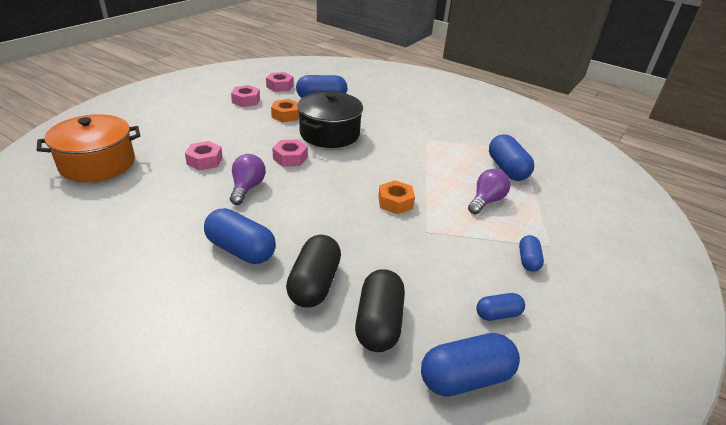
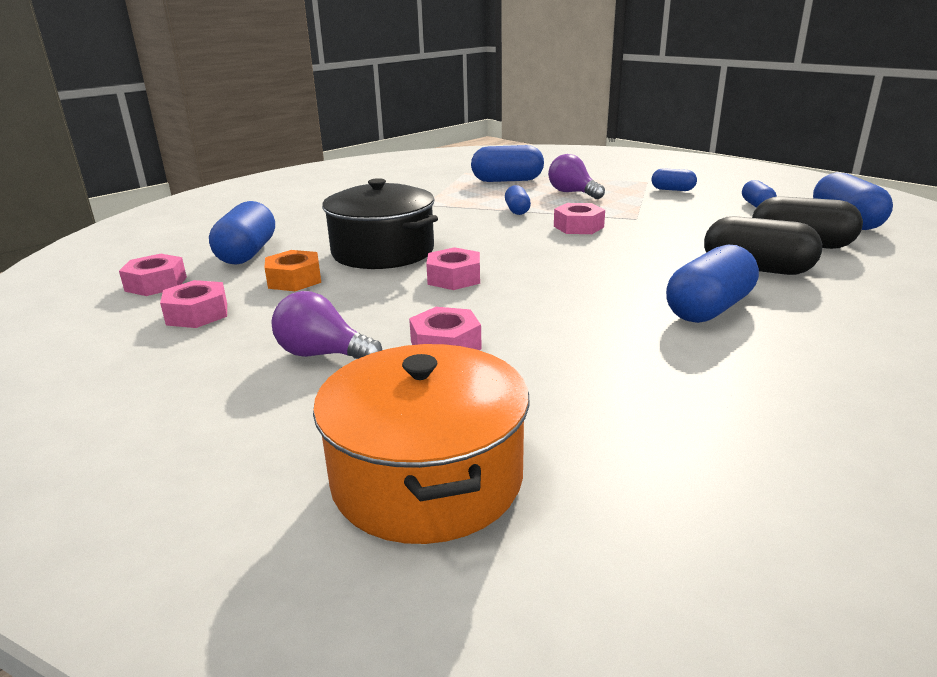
camera: 75 degrees left, 10 degrees down
(247, 188) = (545, 307): purple light bulb -> purple light bulb (323, 354)
(395, 202) = (578, 227): orange nut -> pink nut
(426, 175) = (517, 210): none -> blue capsule

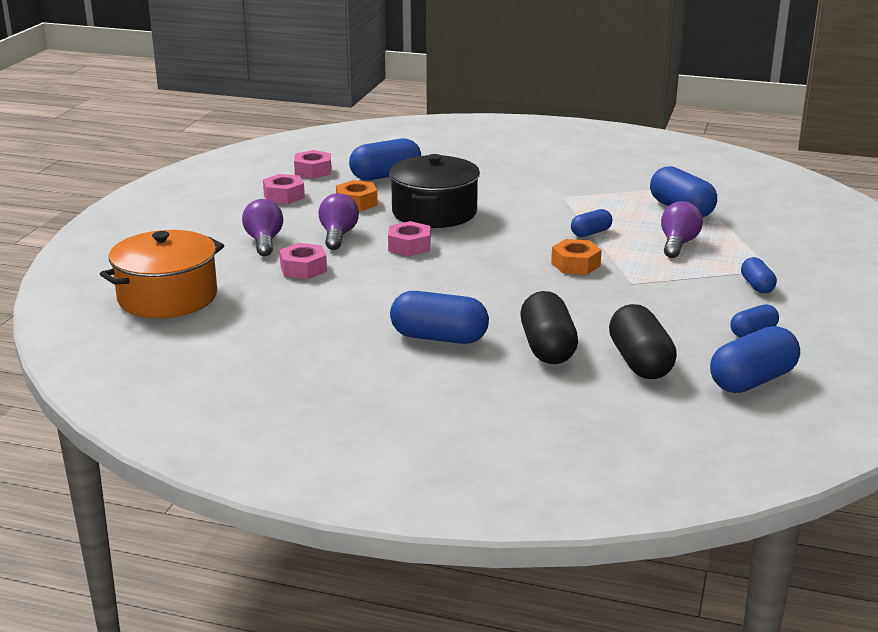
camera: 60 degrees right, 0 degrees up
(372, 306) = (338, 235): none -> purple light bulb
(578, 227) = (575, 264): pink nut -> orange nut

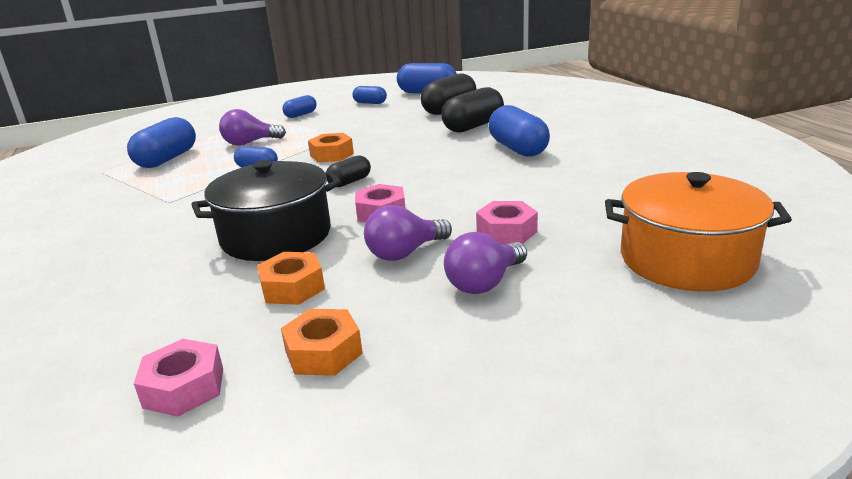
camera: 125 degrees left, 0 degrees up
(284, 196) = (323, 352): pink nut -> orange nut
(385, 176) = (165, 314): blue capsule -> none
(490, 253) = (349, 182): none -> black capsule

